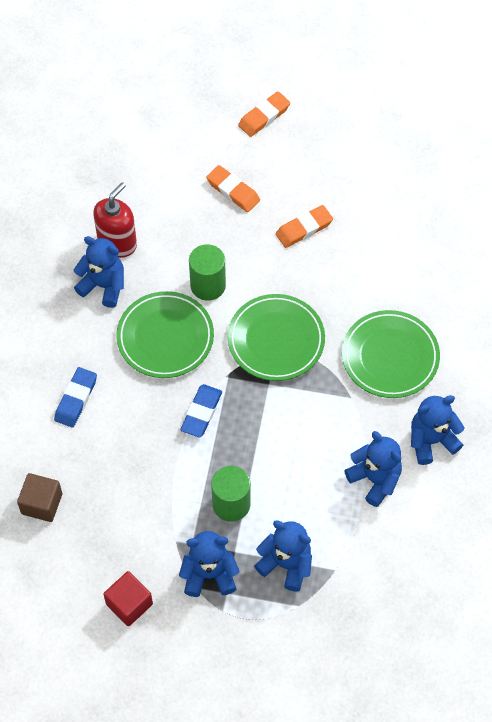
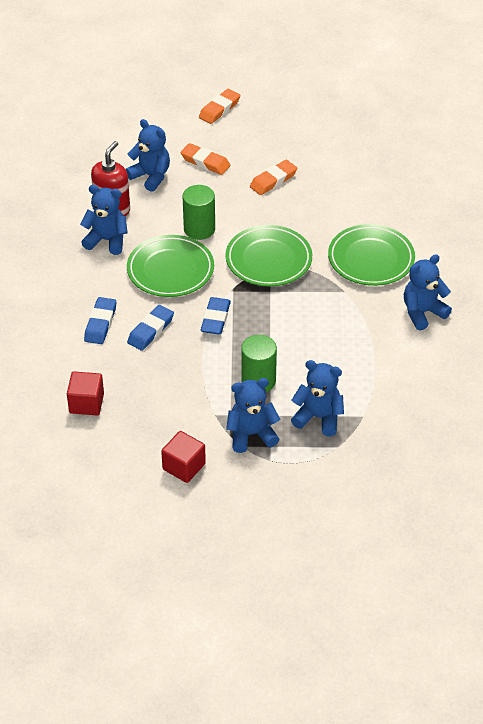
camera: 10 degrees left, 15 degrees down
(42, 504) = (86, 403): brown cube -> red cube
(128, 417) = (150, 330): none -> blue eraser
(375, 479) = (381, 346): blue teddy bear -> blue teddy bear (151, 176)

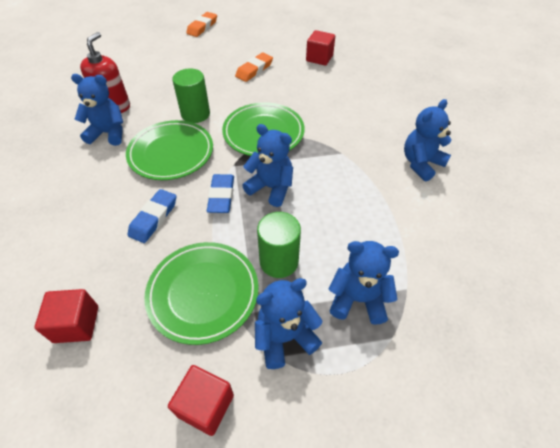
camera: 10 degrees left, 5 degrees up
(100, 323) = (98, 217): blue eraser -> none
(151, 176) = (149, 77): blue teddy bear -> blue teddy bear (271, 188)
(205, 162) = (195, 63): orange eraser -> none
(355, 173) = (319, 58): none -> red cube
(371, 259) = (355, 121): green plate -> green plate (203, 293)

